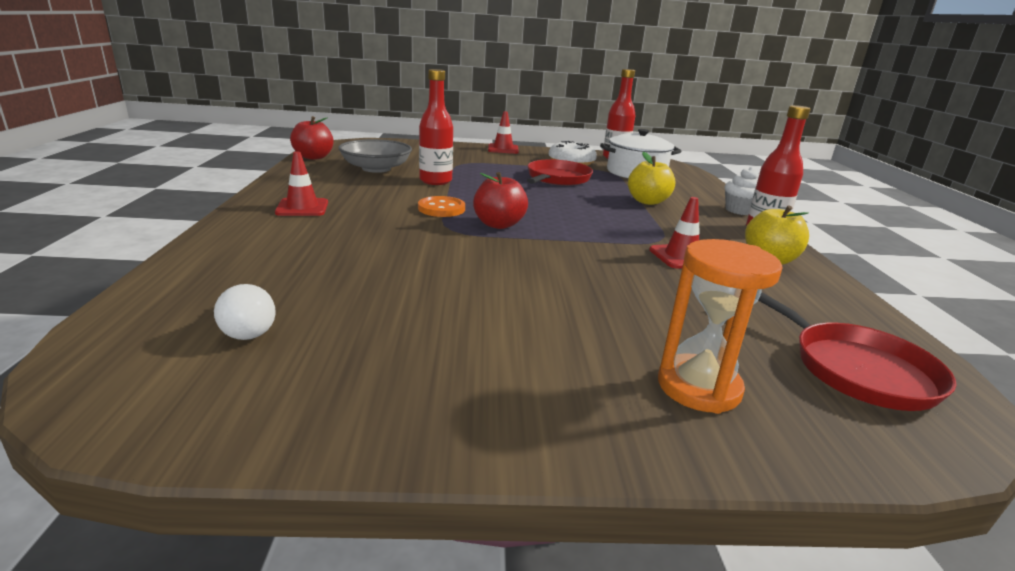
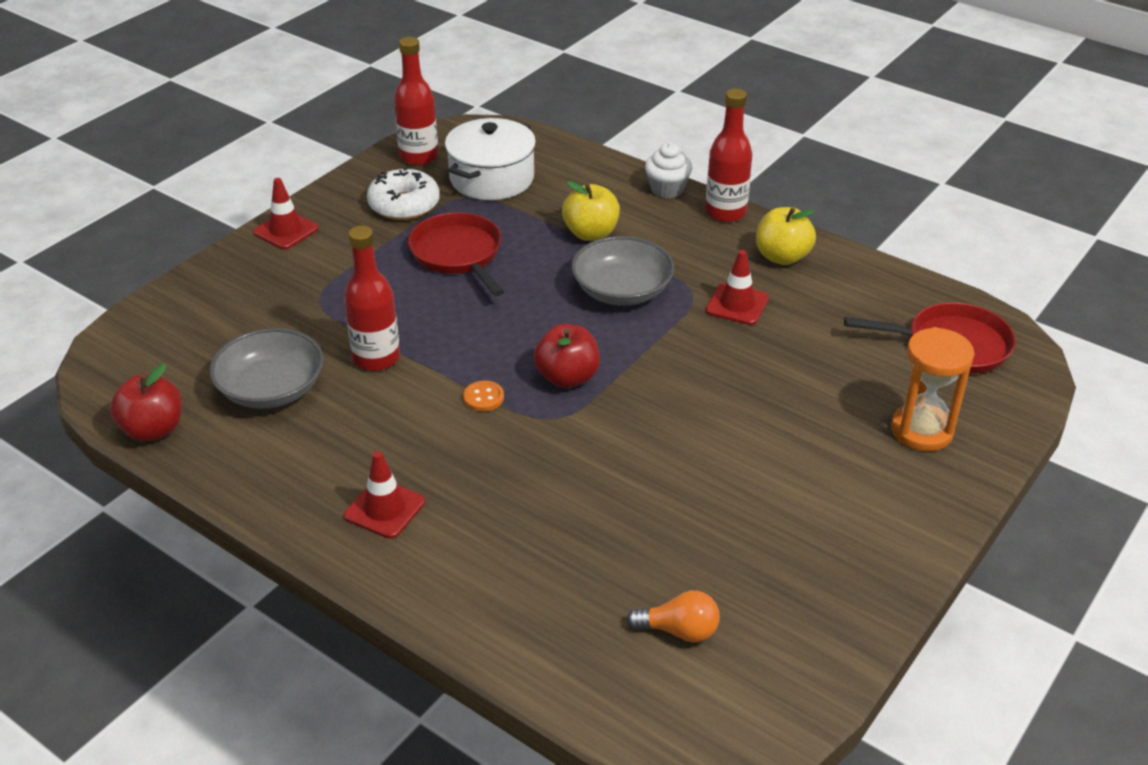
camera: 50 degrees left, 15 degrees up
(247, 329) = (679, 630): white light bulb -> orange light bulb
(441, 209) = (483, 397): orange button -> orange button, size x0.66
(614, 220) = (622, 290): none -> grey bowl

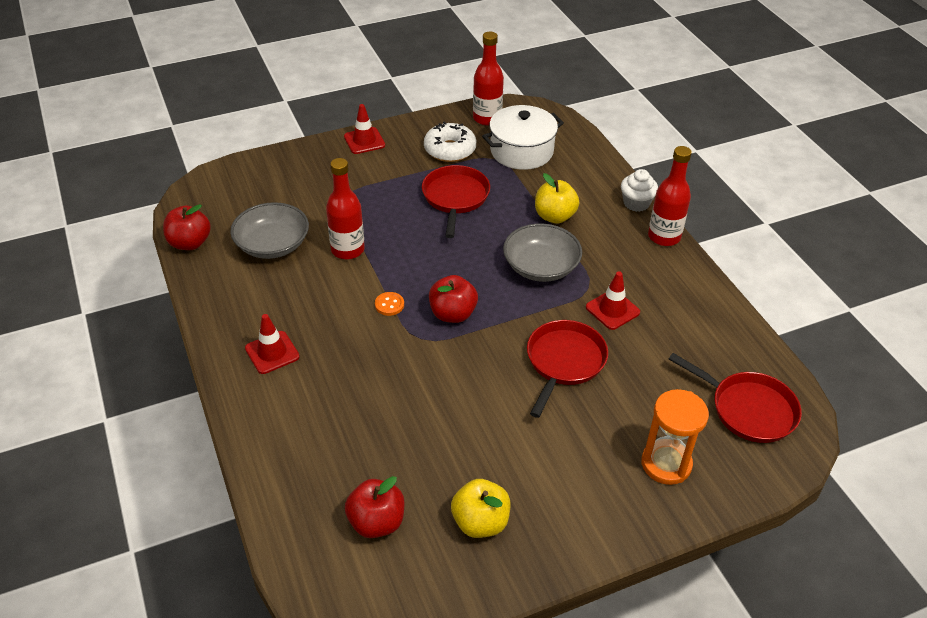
camera: 30 degrees right, 5 degrees up
(679, 630) = (376, 522): orange light bulb -> red apple
(733, 377) = (564, 362): none -> red pan
(782, 257) = (677, 287): yellow apple -> yellow apple (480, 522)

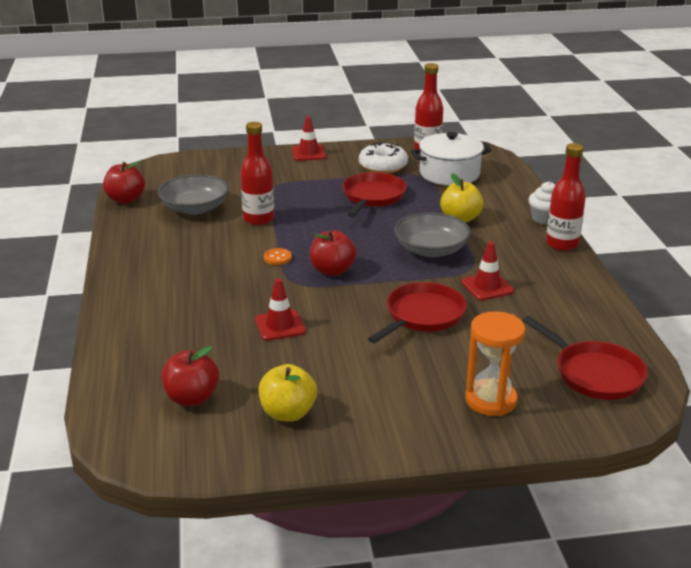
camera: 15 degrees right, 15 degrees down
(272, 352) = (158, 275): red traffic cone -> red traffic cone (280, 325)

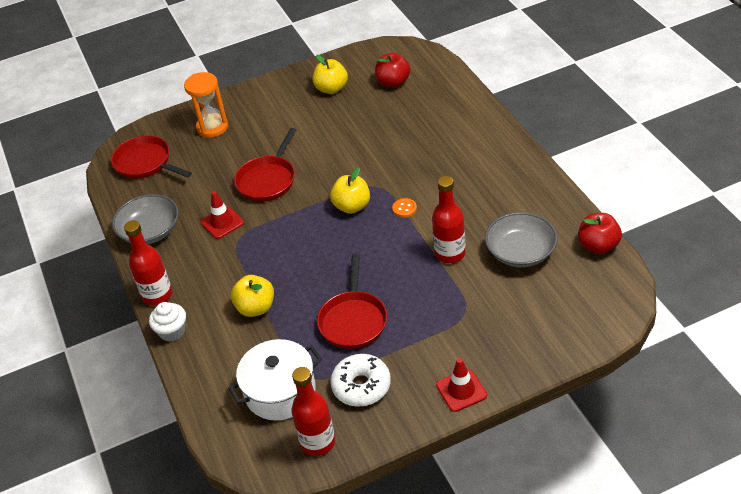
camera: 170 degrees right, 15 degrees up
(280, 325) = (367, 145): red traffic cone -> none
(332, 271) = (352, 206): red apple -> yellow apple
(431, 250) = (276, 254): grey bowl -> grey bowl (150, 231)

